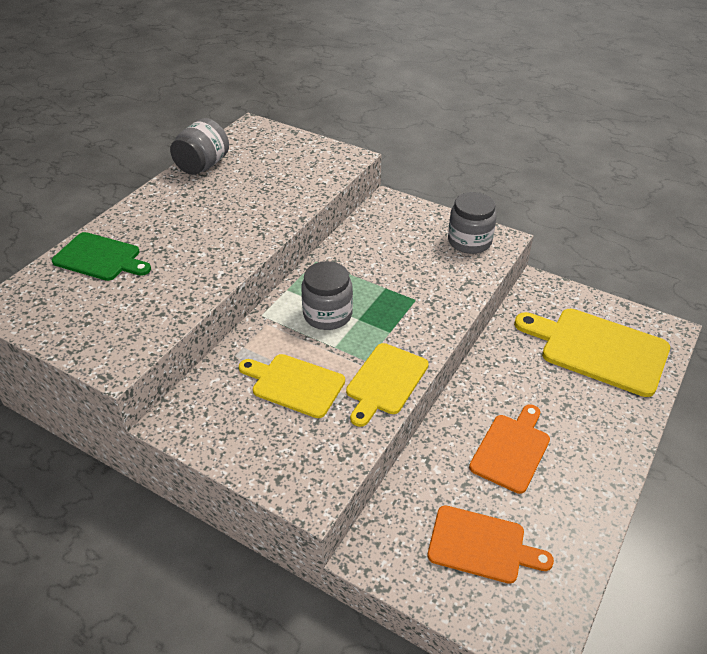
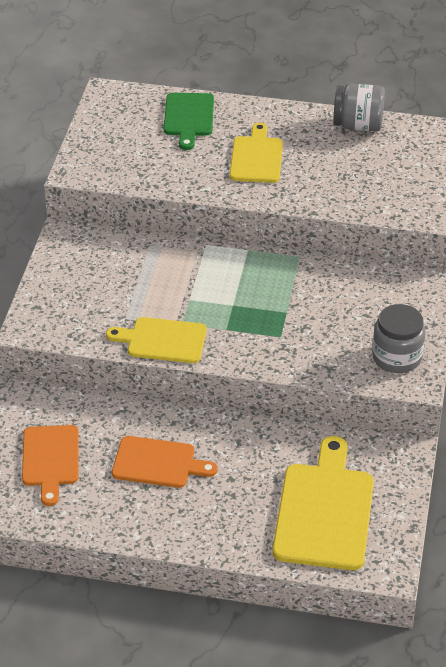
camera: 70 degrees right, 0 degrees up
(294, 384) = (134, 288): yellow cutting board -> yellow cutting board (256, 157)
(327, 315) = (228, 284): grey jar -> none

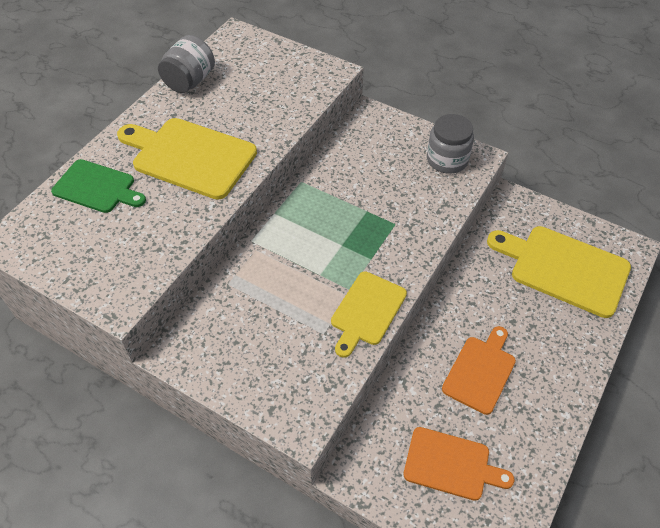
camera: 70 degrees left, 10 degrees up
(256, 157) = (190, 156): yellow cutting board -> yellow cutting board, size x1.58

